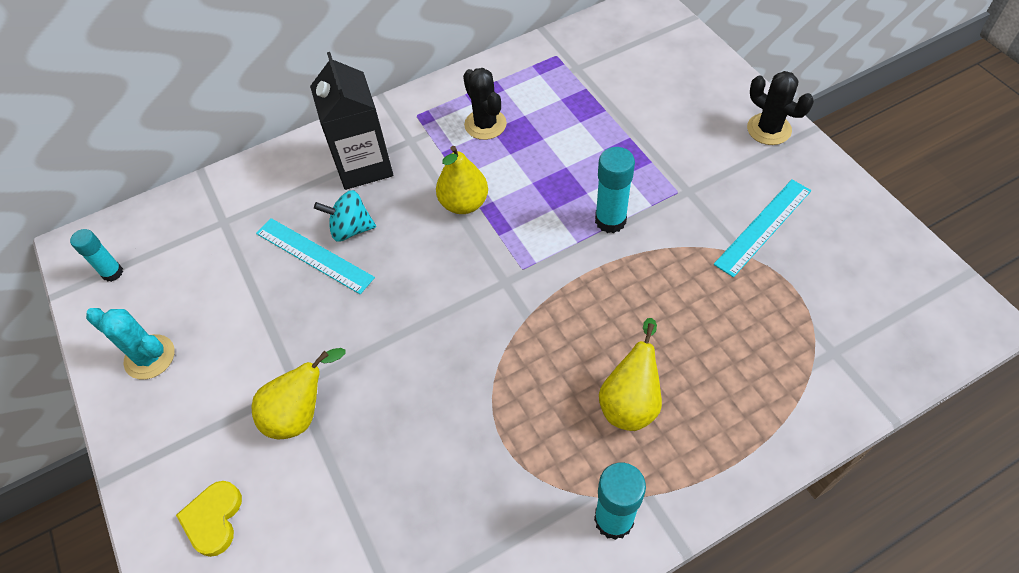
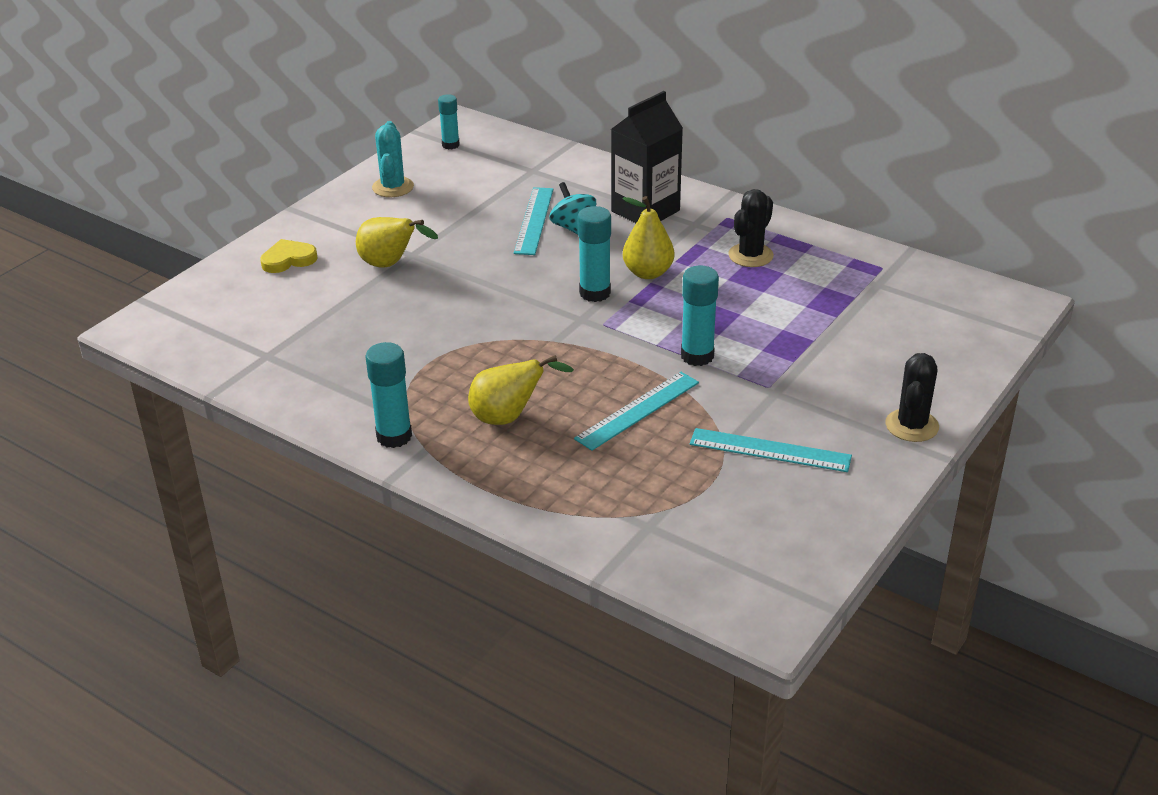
camera: 60 degrees right, 20 degrees down
(470, 255) = (595, 293): none -> turquoise glue stick
(667, 295) = (637, 410): none -> turquoise ruler

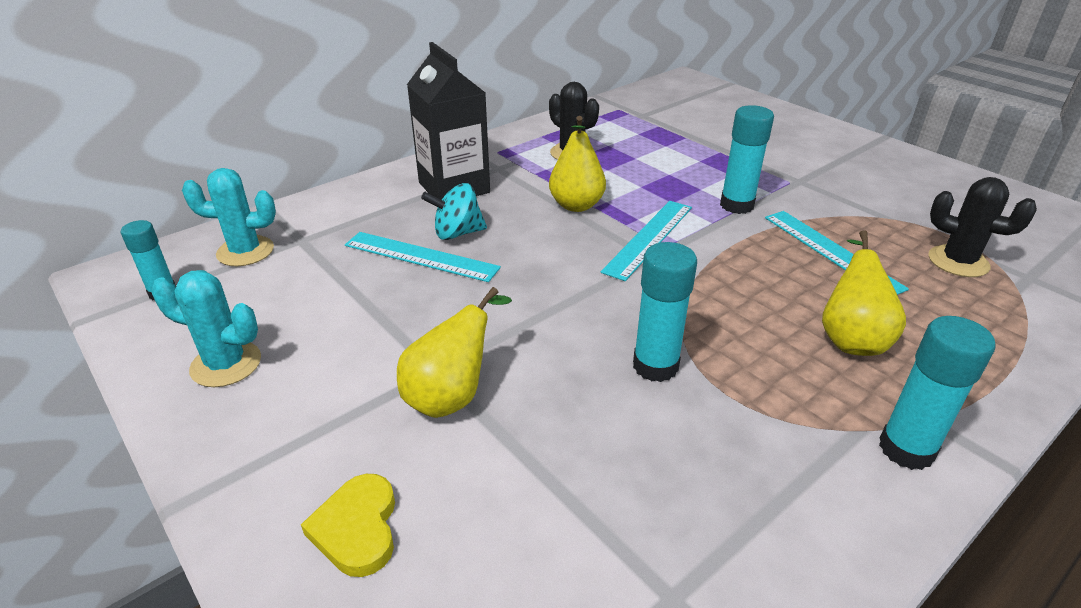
camera: 75 degrees left, 0 degrees up
(508, 155) = (245, 251): none -> turquoise cactus
(595, 293) = (602, 241): turquoise glue stick -> turquoise glue stick (655, 366)
(770, 450) = (889, 198): turquoise ruler -> turquoise ruler (649, 238)
(912, 426) = (845, 139): black cactus -> black cactus (958, 261)

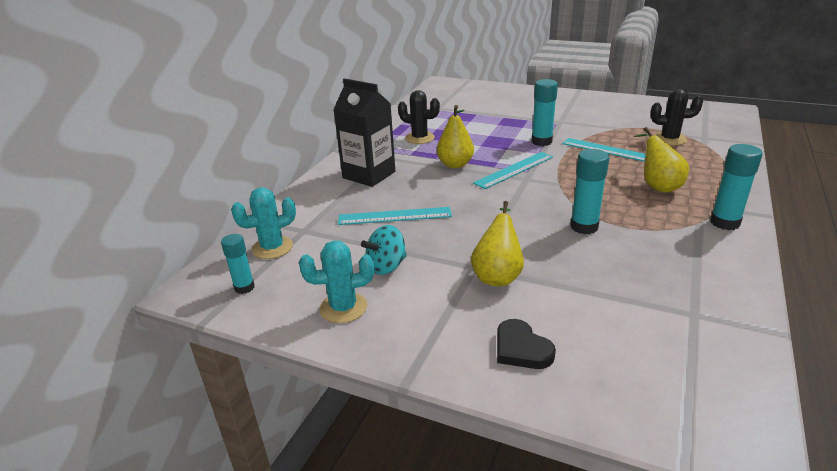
camera: 25 degrees left, 5 degrees down
(357, 528) = (521, 349): yellow heart -> black heart
(457, 233) = (402, 198): turquoise spinning top -> turquoise spinning top (386, 266)
(649, 238) = (514, 170): turquoise ruler -> turquoise ruler turned 45 degrees clockwise

